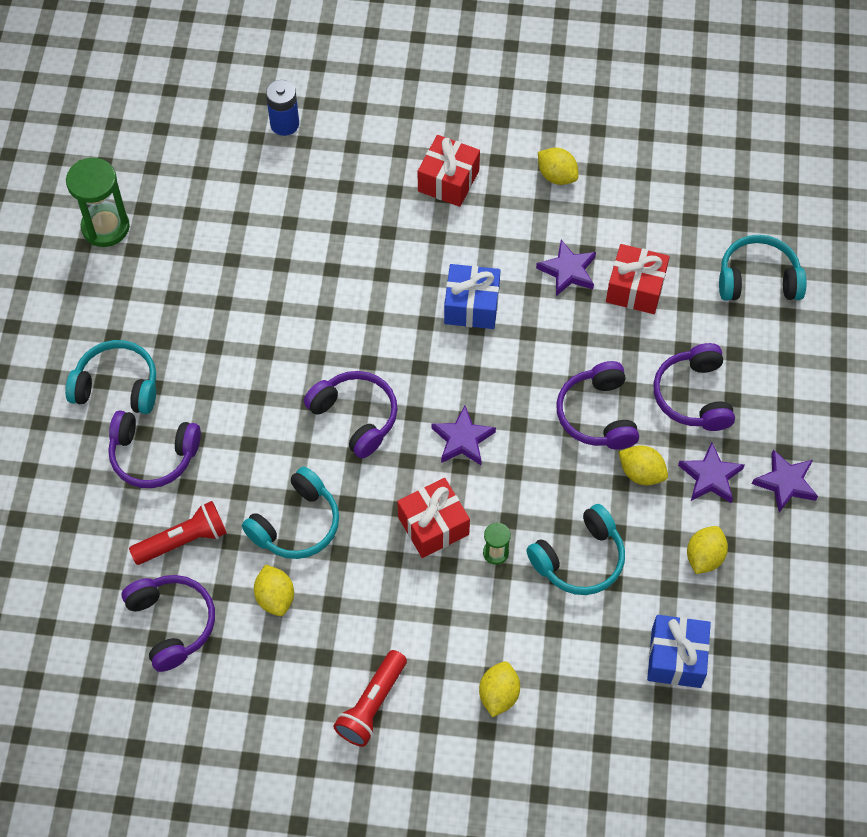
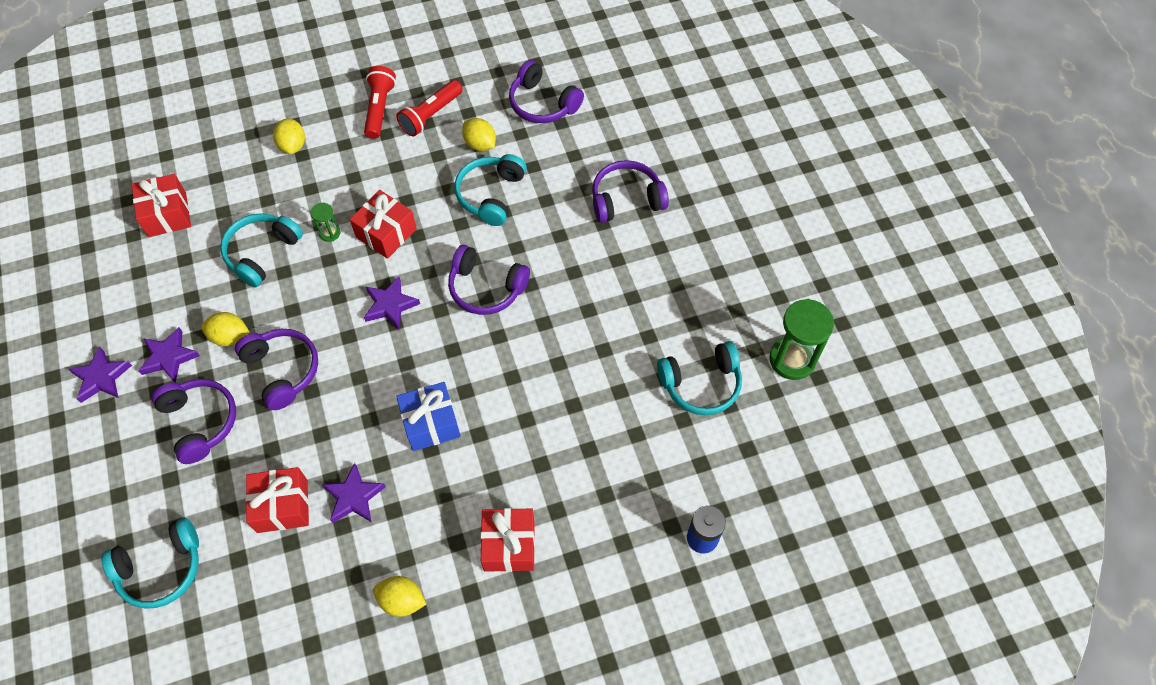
camera: 155 degrees right, 0 degrees up
(117, 386) = (687, 236): turquoise headphones -> turquoise headphones (701, 384)
(183, 540) = (567, 154): red flashlight -> red flashlight (431, 115)
(676, 658) = (167, 214): blue gift -> red gift
(704, 557) = (161, 292): yellow lemon -> none

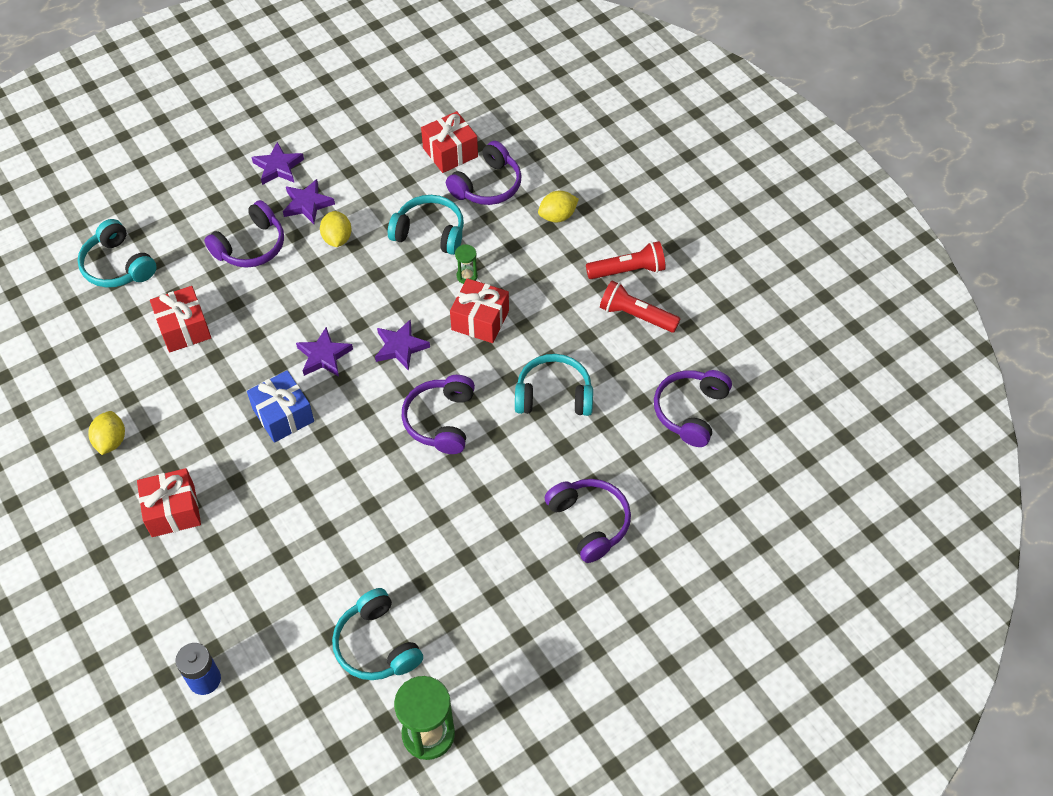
camera: 75 degrees right, 5 degrees down
(282, 371) = (312, 287): purple headphones -> purple headphones (487, 185)
(354, 497) = (201, 377): purple star -> purple star (324, 356)
(480, 144) = (614, 368): yellow lemon -> none

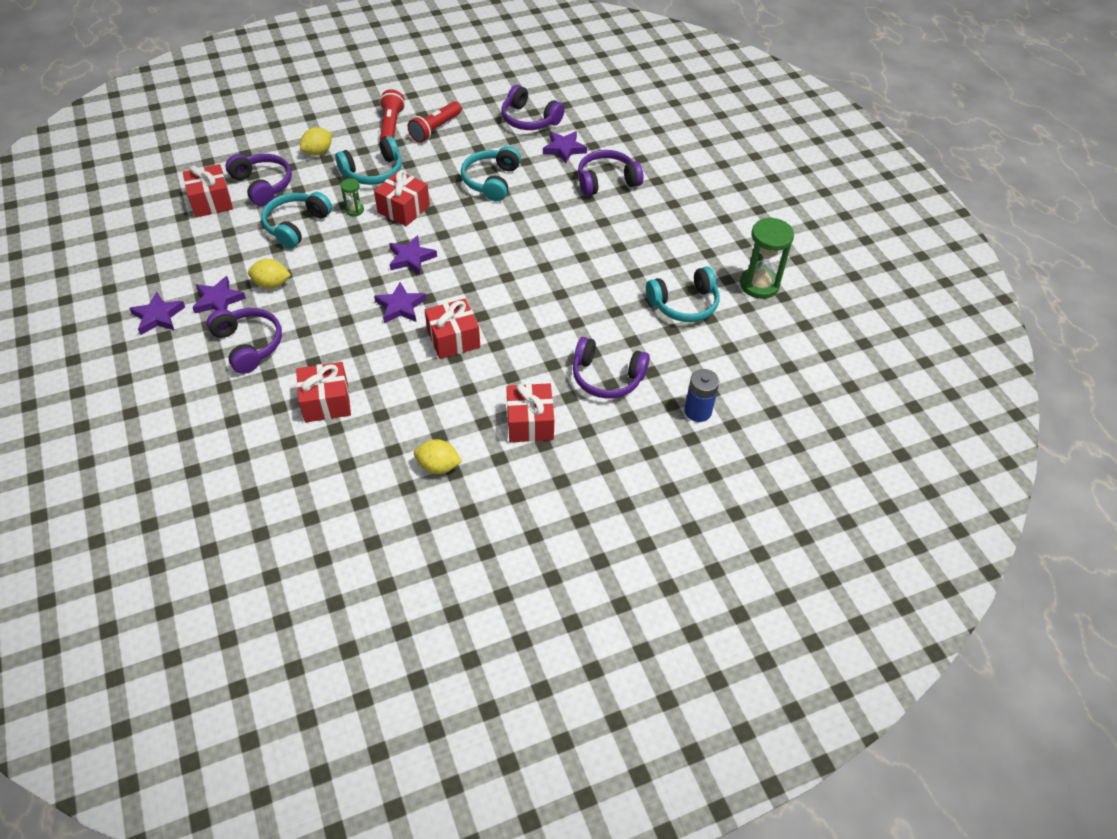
camera: 80 degrees left, 5 degrees down
(118, 265) = (219, 451): turquoise headphones -> turquoise headphones (373, 172)
(283, 415) = (453, 339): blue gift -> red gift
(441, 420) = (493, 244): purple headphones -> purple headphones (607, 377)
(557, 216) = (318, 152): yellow lemon -> yellow lemon turned 60 degrees clockwise
(641, 462) = (564, 149): none -> purple star

